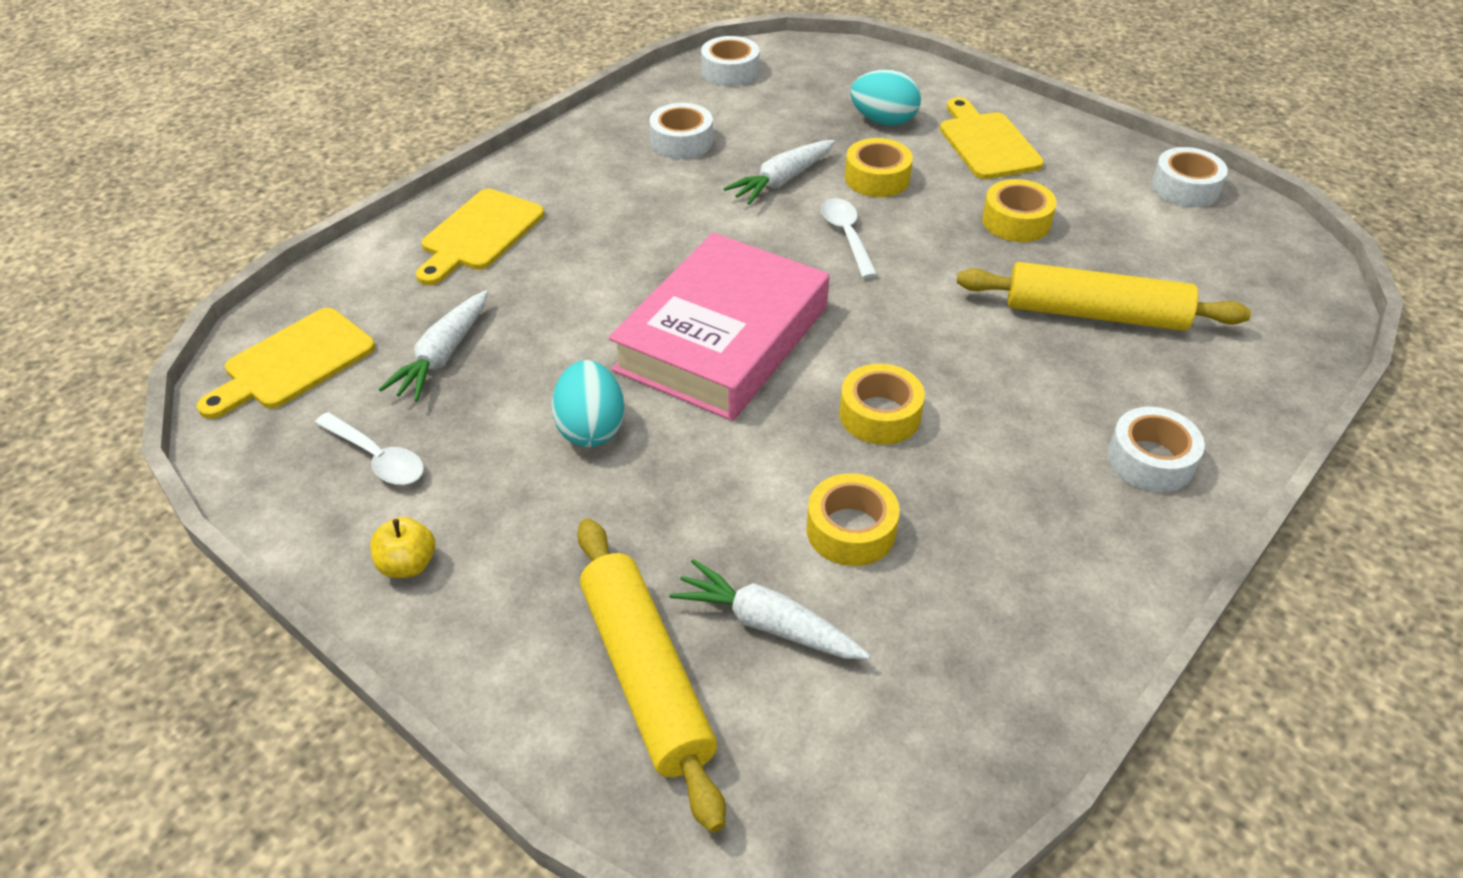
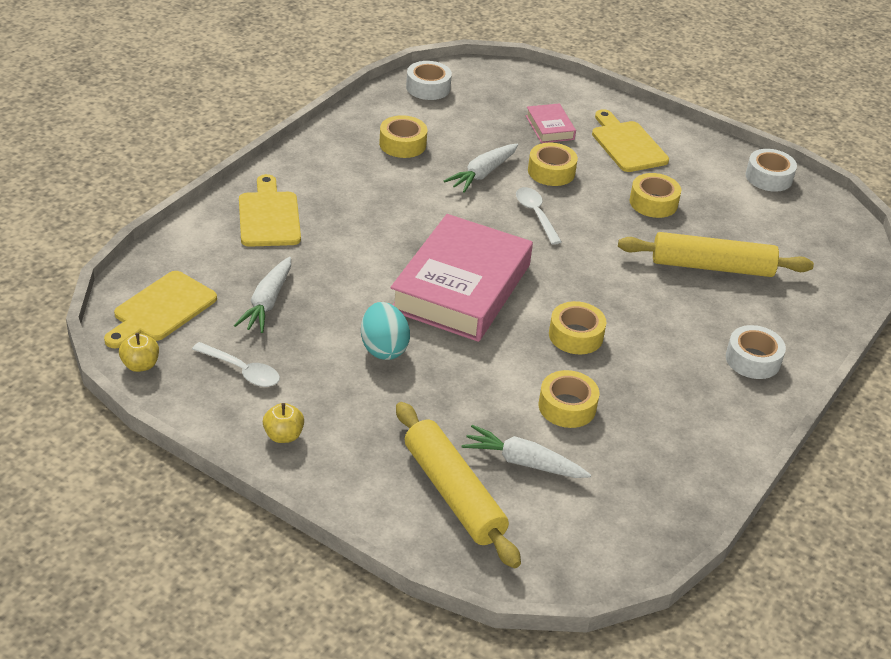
camera: 10 degrees left, 5 degrees down
(236, 445) = (140, 365): none -> yellow apple
(479, 234) = (269, 216): yellow cutting board -> yellow cutting board turned 150 degrees clockwise
(681, 141) = (402, 144): white tape -> yellow tape
(883, 121) = (550, 127): turquoise egg -> pink book

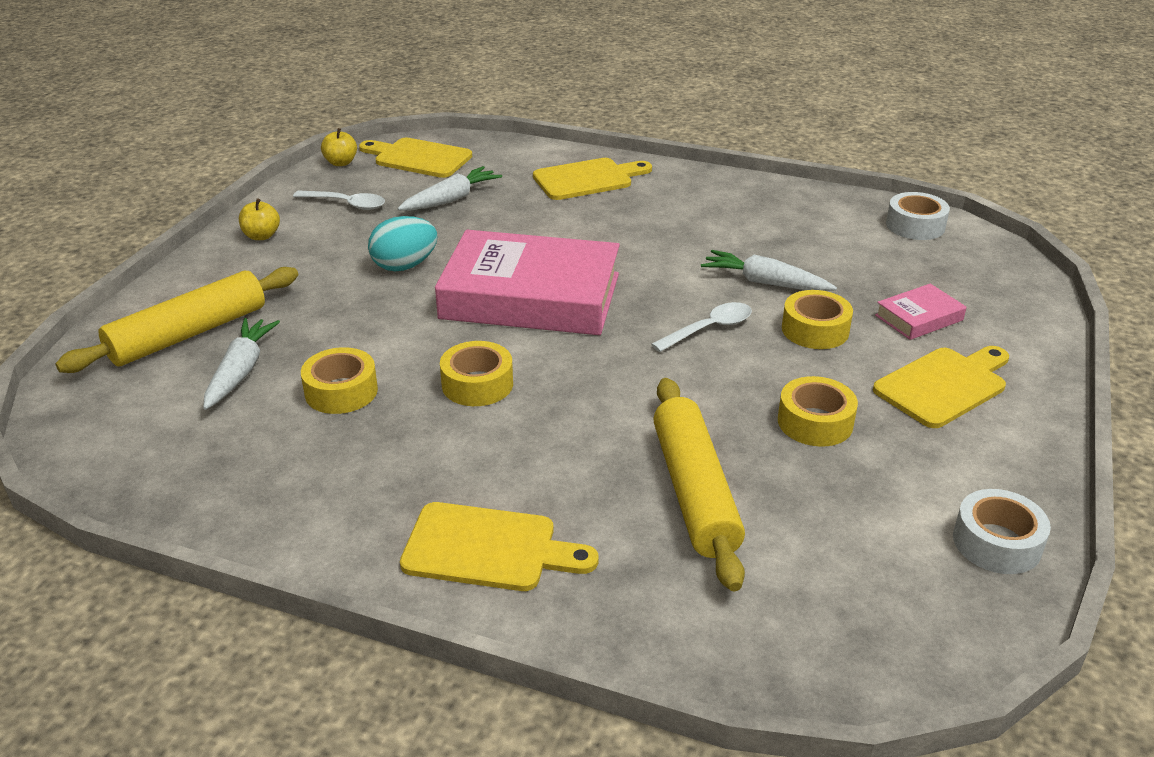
camera: 80 degrees right, 5 degrees down
(242, 371) = (346, 204): white spoon -> white spoon turned 90 degrees counterclockwise
(267, 302) = (451, 199): white carrot -> white carrot turned 135 degrees clockwise
(402, 144) = (779, 227): yellow tape -> none
(753, 360) = (488, 548): white tape -> yellow cutting board

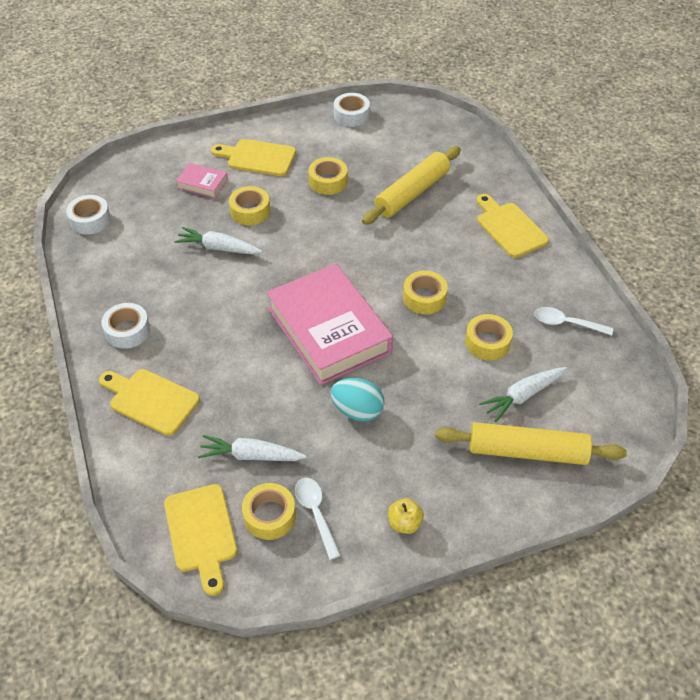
camera: 130 degrees left, 15 degrees up
(341, 163) = (256, 582): yellow apple -> none
(381, 186) = (269, 516): none -> yellow tape
(695, 194) = (127, 331): none -> white tape
(709, 329) = (287, 246): white spoon -> white spoon (566, 323)
(765, 283) = (218, 248): white carrot -> white carrot turned 120 degrees clockwise

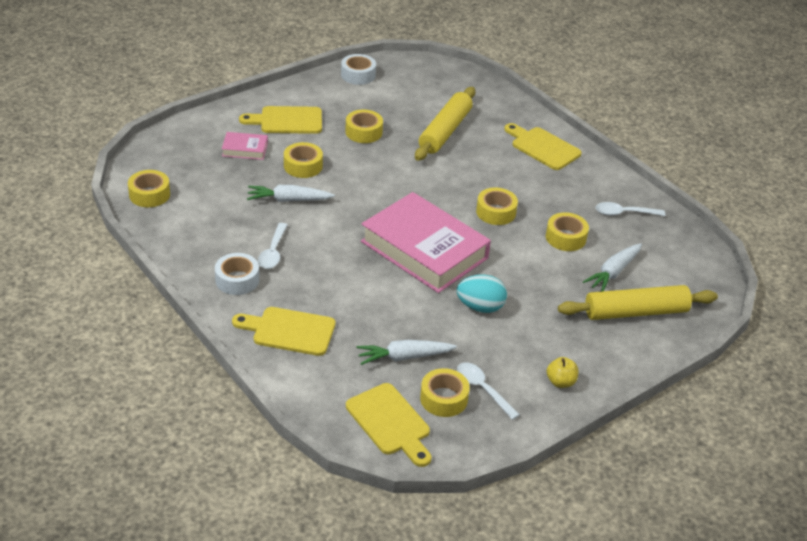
camera: 20 degrees left, 10 degrees down
(90, 220) = (149, 194): white tape -> yellow tape
(176, 305) = (273, 252): none -> white spoon

